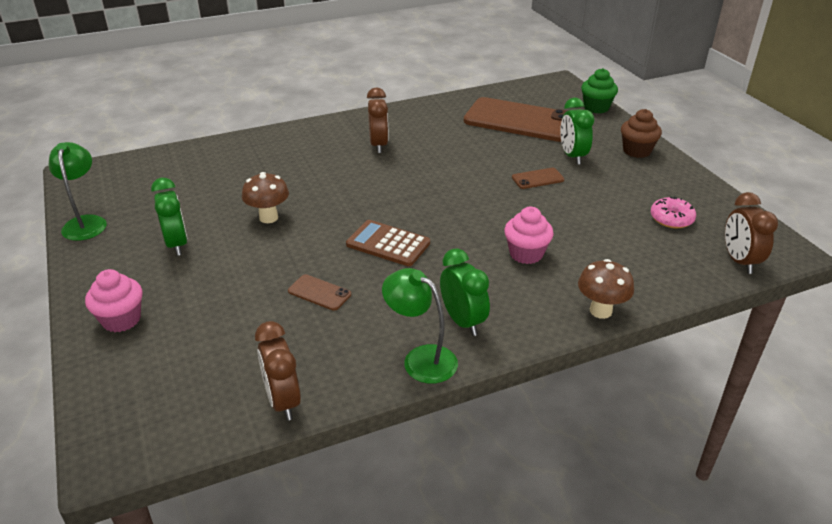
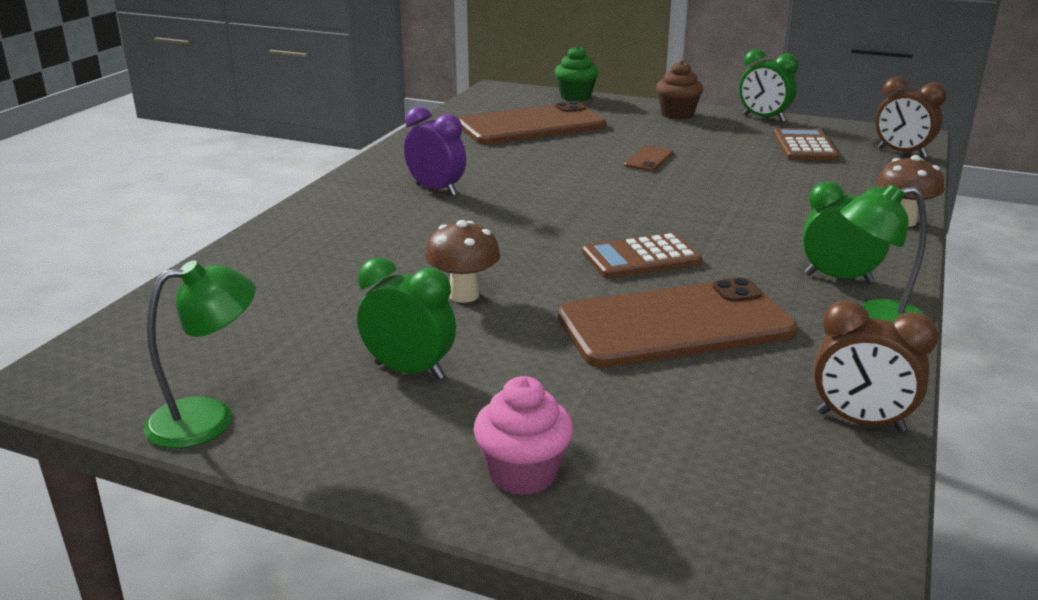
camera: 45 degrees left, 10 degrees down
(85, 222) = (209, 418): green lamp -> green lamp turned 120 degrees clockwise
(319, 293) = (675, 325): brown phone -> brown phone, size x2.47
(378, 145) = (436, 190): brown clock -> purple clock
(526, 254) = (767, 211): pink cupcake -> none
(572, 156) = (638, 135): green clock -> green clock (764, 118)
(671, 219) = (804, 146): pink donut -> brown calculator

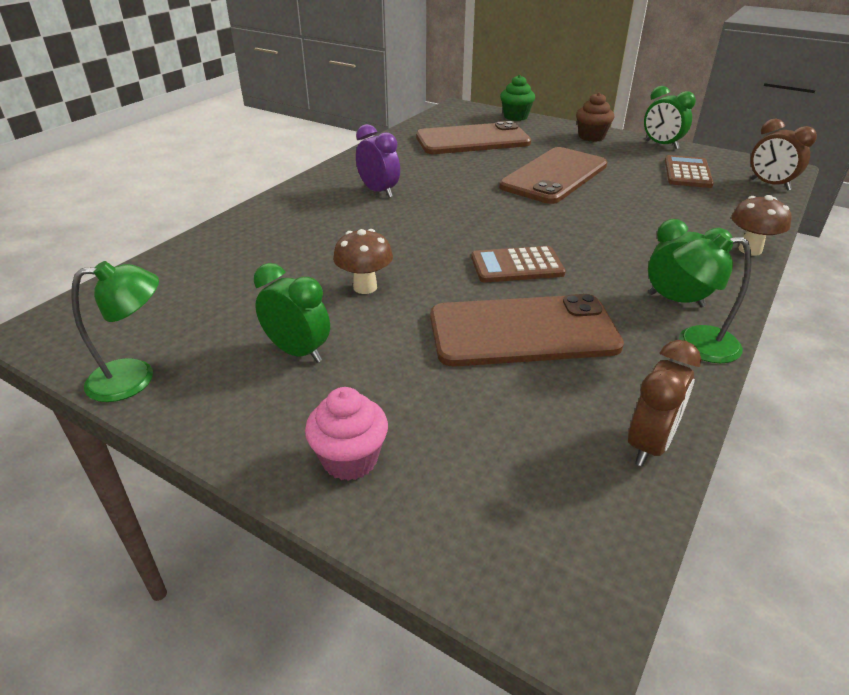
camera: 10 degrees right, 10 degrees up
(648, 159) = (554, 176): brown phone -> brown phone, size x2.47
(860, 422) = (649, 444): brown clock -> brown clock turned 90 degrees counterclockwise

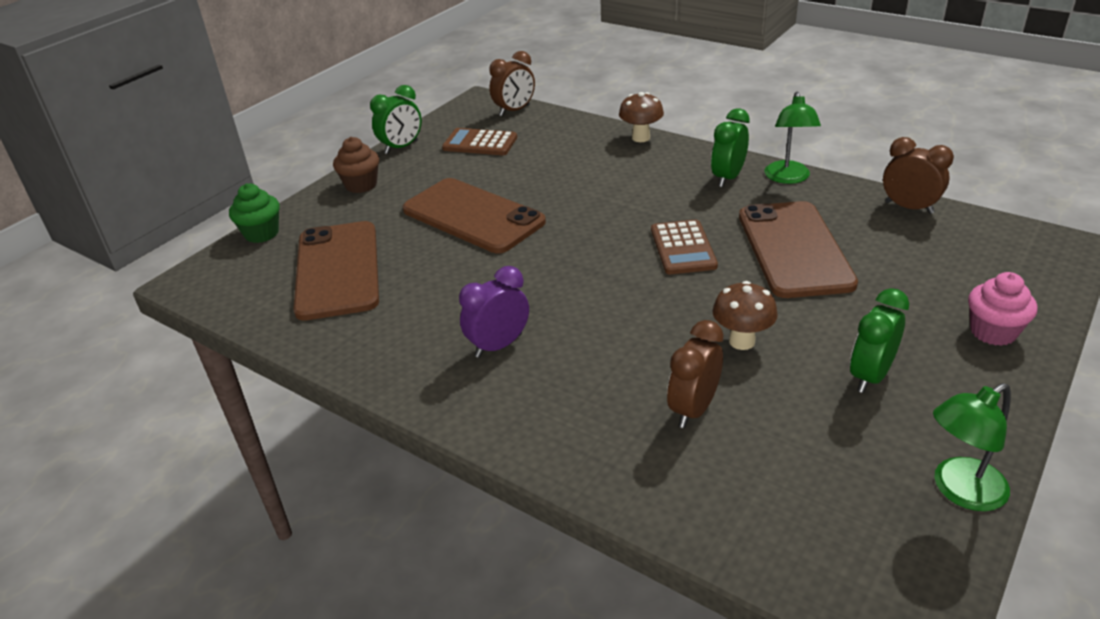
camera: 85 degrees left, 0 degrees up
(135, 378) = (959, 491): green lamp -> green lamp turned 105 degrees counterclockwise
(286, 261) = (693, 409): none -> brown clock

